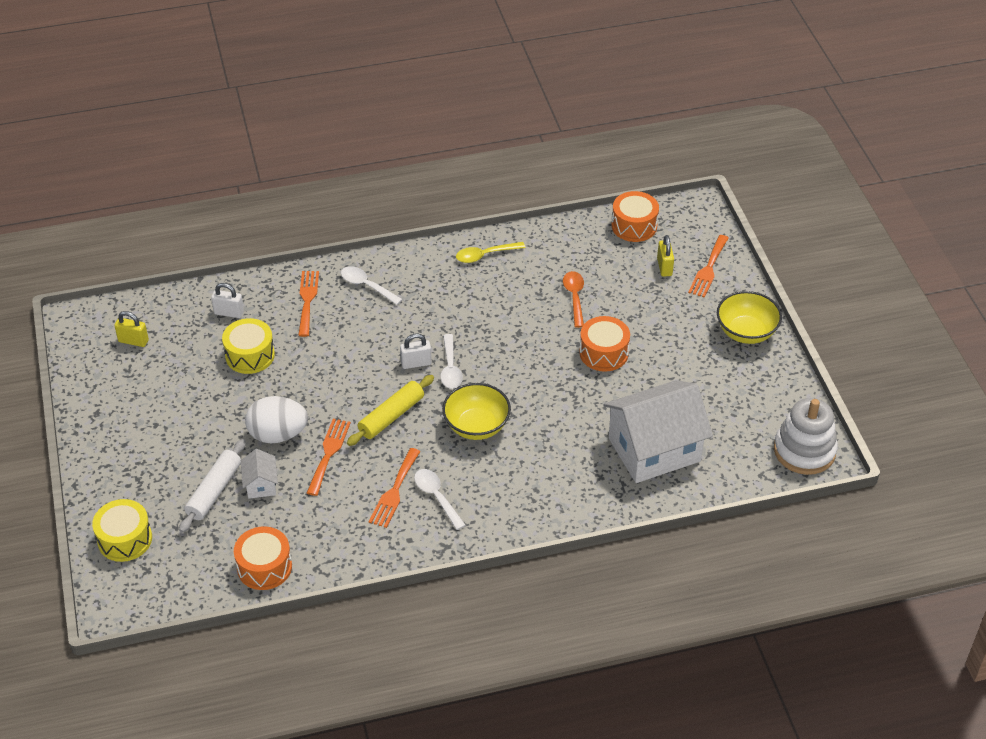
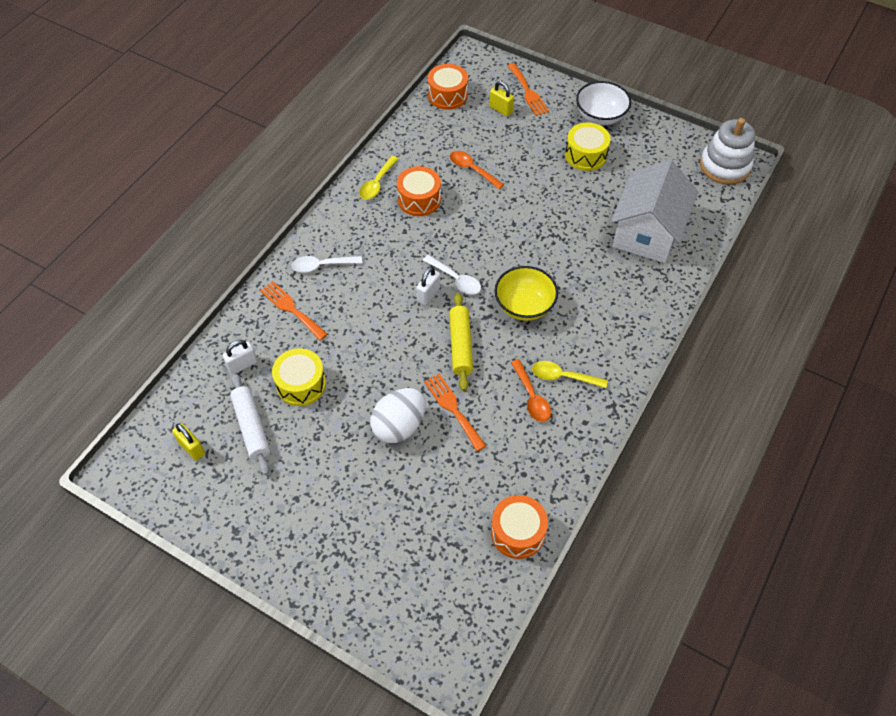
camera: 45 degrees left, 10 degrees up
(125, 539) = (389, 609): yellow drum -> yellow drum (585, 155)
(133, 341) = (192, 448): yellow padlock -> yellow padlock turned 75 degrees clockwise
(214, 491) = (408, 509): white rolling pin -> white rolling pin (251, 427)
(261, 484) = (435, 474): white house -> none
(394, 491) = (531, 397): orange fork -> orange spoon
(436, 497) = (563, 376): white spoon -> yellow spoon
(604, 353) = (537, 193): orange drum -> orange drum (419, 199)
(746, 332) = (600, 116): yellow bowl -> white bowl

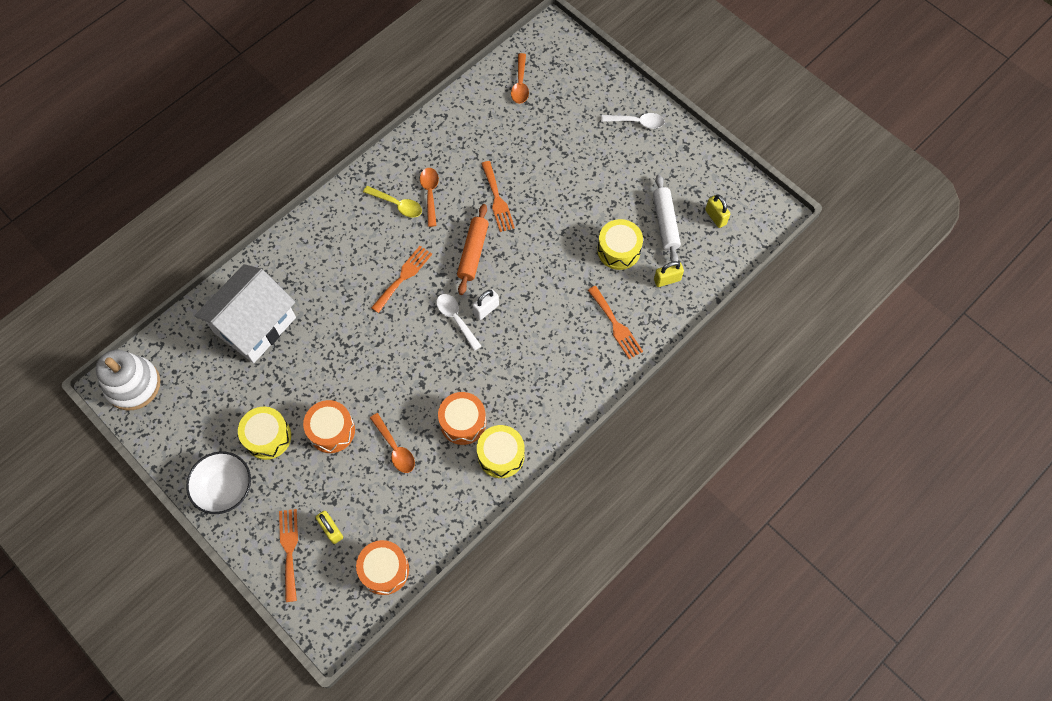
camera: 165 degrees left, 10 degrees up
(242, 365) = (667, 280): white padlock -> yellow padlock
(322, 265) = (579, 365): white spoon -> white spoon (637, 122)
(377, 183) = (501, 455): yellow spoon -> yellow drum
(399, 426) = (545, 196): white egg -> none
(460, 345) = (473, 252): yellow rolling pin -> orange rolling pin
(472, 570) = (520, 84): none -> orange spoon
(518, 532) = (479, 100): orange drum -> orange drum (331, 430)
(524, 306) = (403, 277): yellow bowl -> orange fork

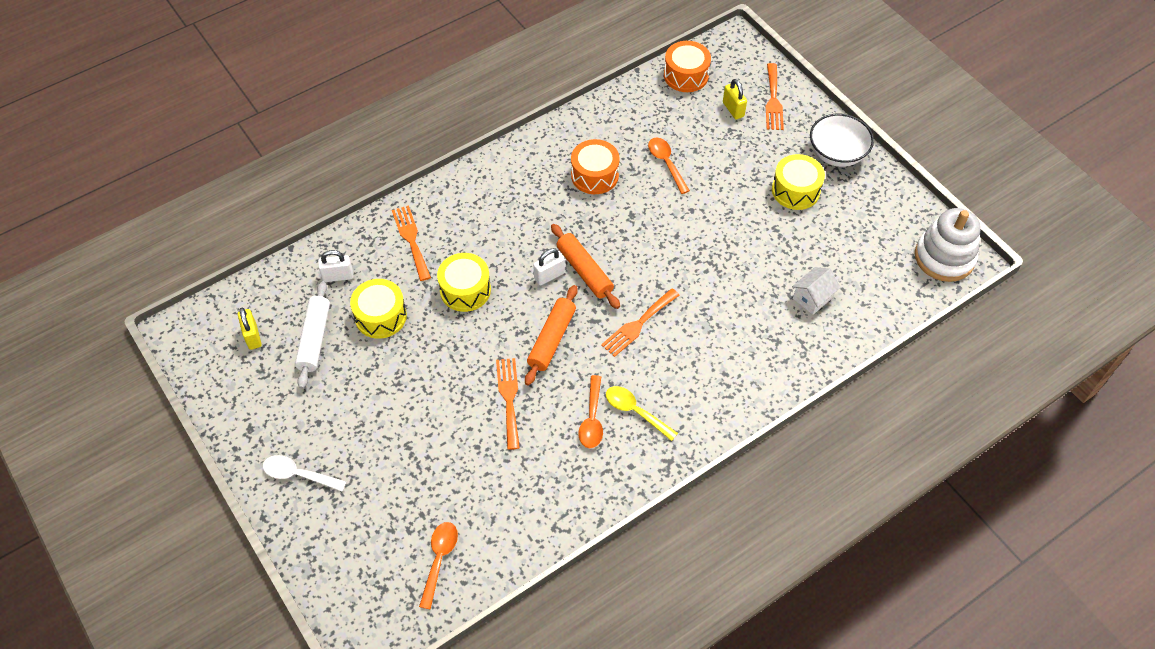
camera: 170 degrees left, 10 degrees down
(255, 325) = (812, 298): white house -> white house, size x0.43
(331, 430) = (729, 187): orange drum -> none
(456, 319) = (584, 271): white spoon -> orange rolling pin
(501, 455) = (562, 143): yellow drum -> yellow drum (465, 290)
(667, 280) = (338, 276): yellow padlock -> white padlock

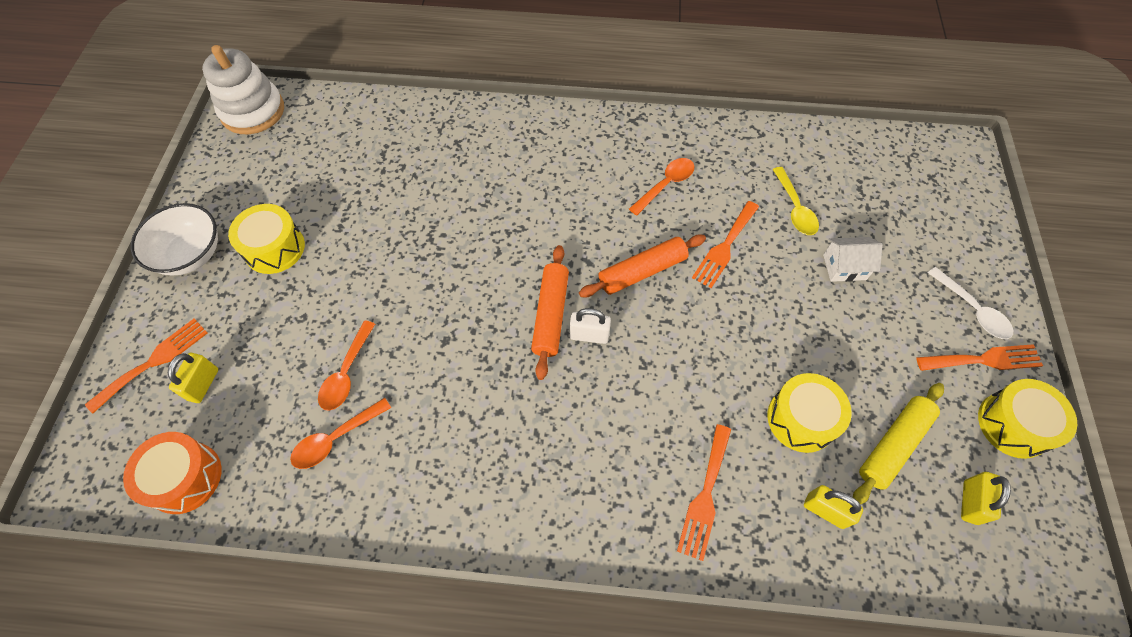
camera: 140 degrees left, 5 degrees up
(314, 339) = (893, 445): white rolling pin -> yellow rolling pin
(338, 276) = (825, 511): white padlock -> yellow padlock
(439, 560) = (872, 168): orange spoon -> orange spoon (336, 438)
(465, 290) = (687, 383): yellow drum -> yellow drum (1013, 424)
(594, 175) = (432, 419): orange drum -> none
(635, 411) = (625, 167): yellow spoon -> yellow spoon (795, 208)
(638, 324) = (552, 231): orange fork -> orange fork (984, 360)
(812, 298) = (388, 152): white house -> white house (844, 267)

